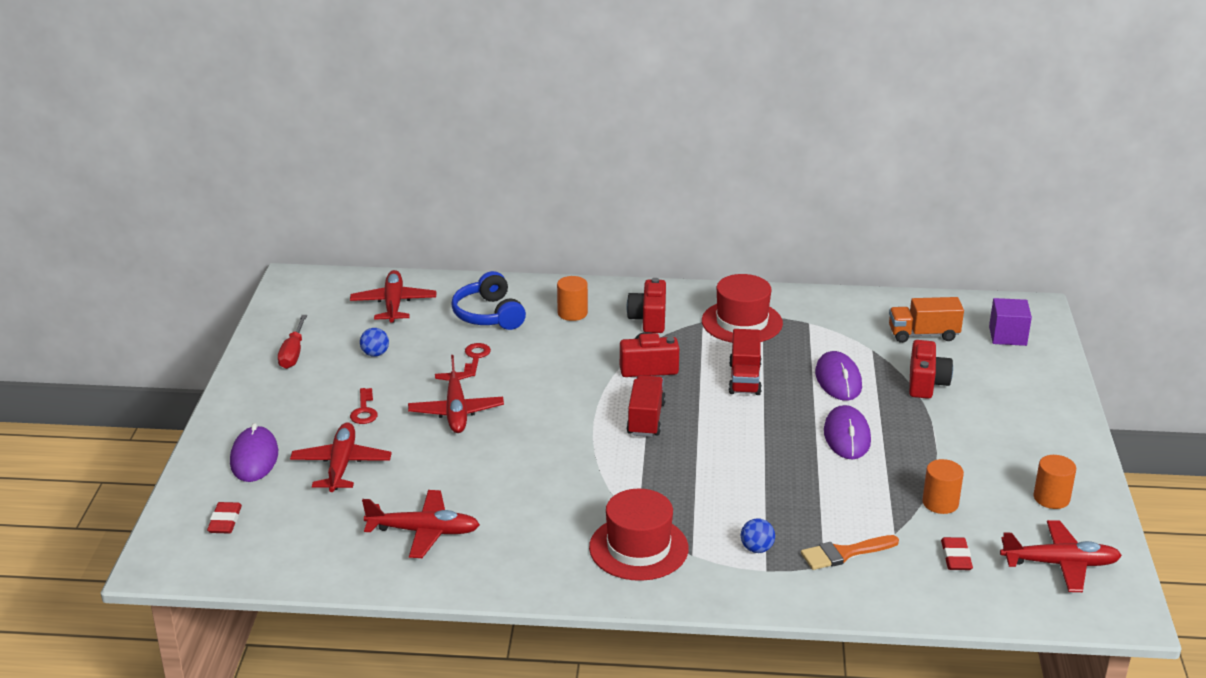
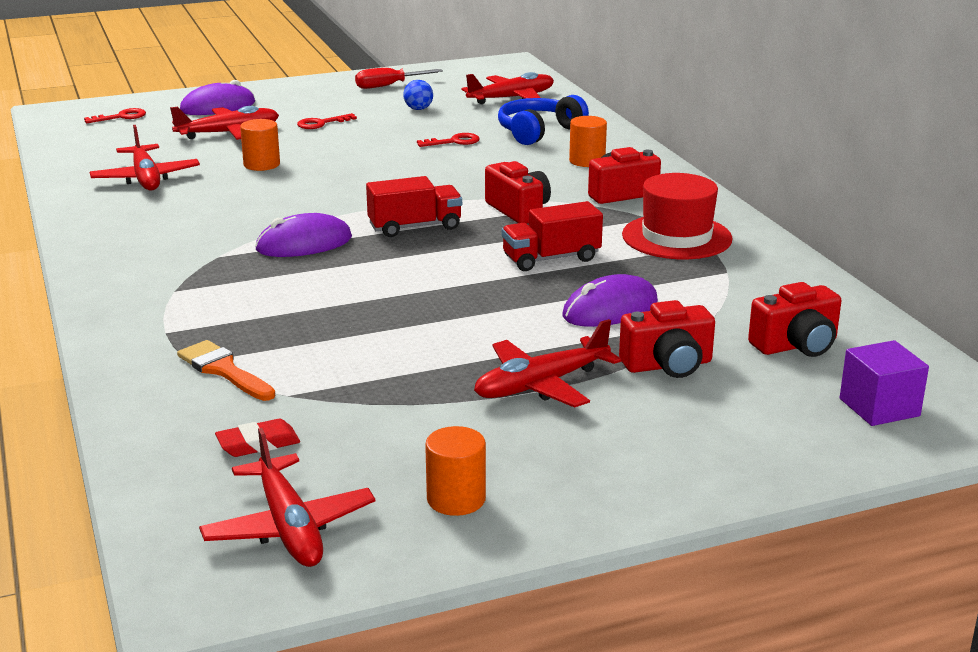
camera: 65 degrees right, 5 degrees down
(225, 521) = (121, 117): red eraser -> red key
(456, 411) = (352, 152): red plane -> red plane (541, 385)
(638, 548) = (171, 264): red hat -> none
(757, 549) = (204, 321): blue ball -> none
(847, 436) = (483, 334): purple mouse -> purple mouse (304, 244)
(923, 334) = (796, 345): orange truck -> red camera
(940, 503) = (378, 415): orange cylinder -> orange cylinder (261, 164)

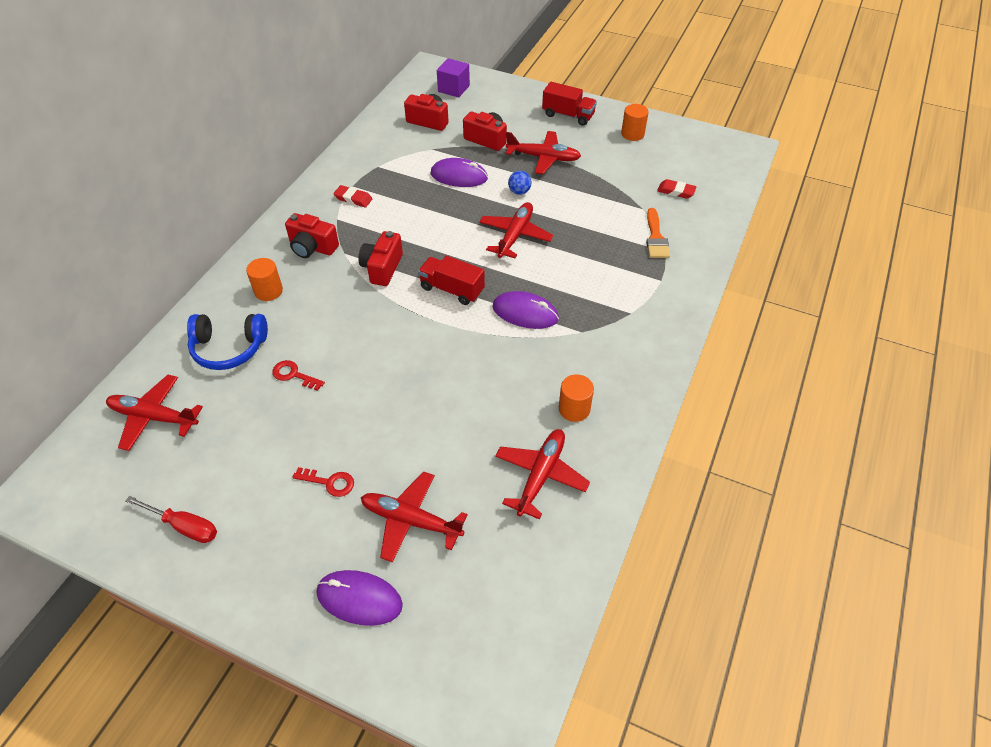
camera: 135 degrees left, 25 degrees up
(121, 117) = (458, 646): red key -> none
(261, 164) = (446, 437): orange cylinder -> orange cylinder (574, 409)
(289, 527) = (695, 154): red plane -> red plane (515, 235)
(418, 109) = (235, 452): blue ball -> blue ball (519, 192)
(551, 259) = (430, 220): red truck -> red truck (568, 115)
(676, 237) = (353, 198): red hat -> red eraser

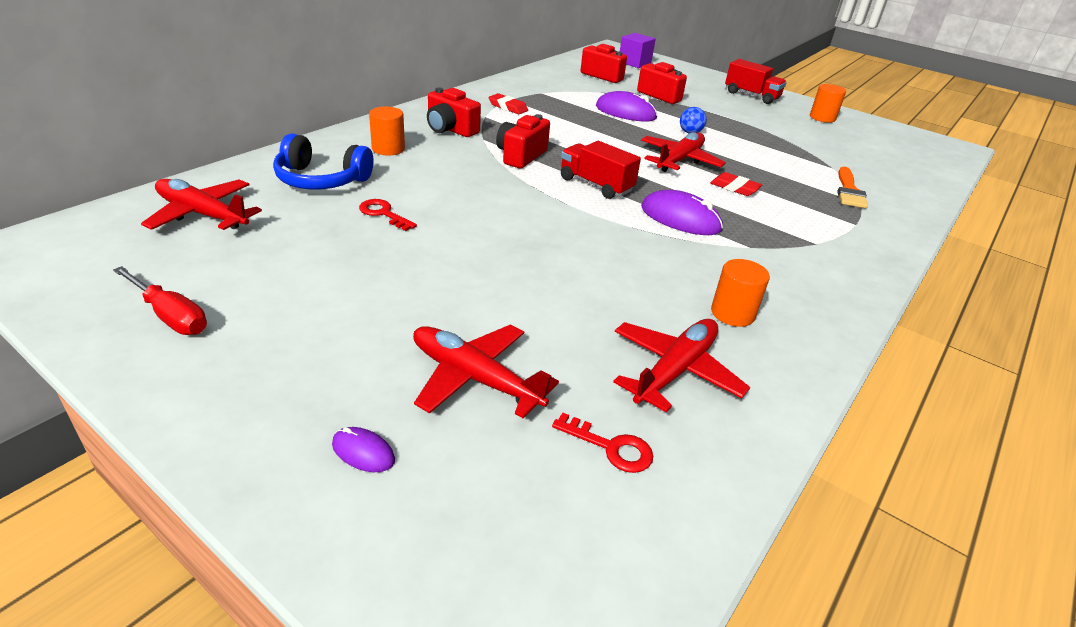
camera: 10 degrees right, 15 degrees down
(329, 482) = (380, 315): red key -> red key (611, 447)
(359, 599) = (363, 452): purple mouse -> purple mouse, size x0.51
(543, 158) = (721, 116): red plane -> none
(676, 191) = (873, 162): red eraser -> red eraser (734, 188)

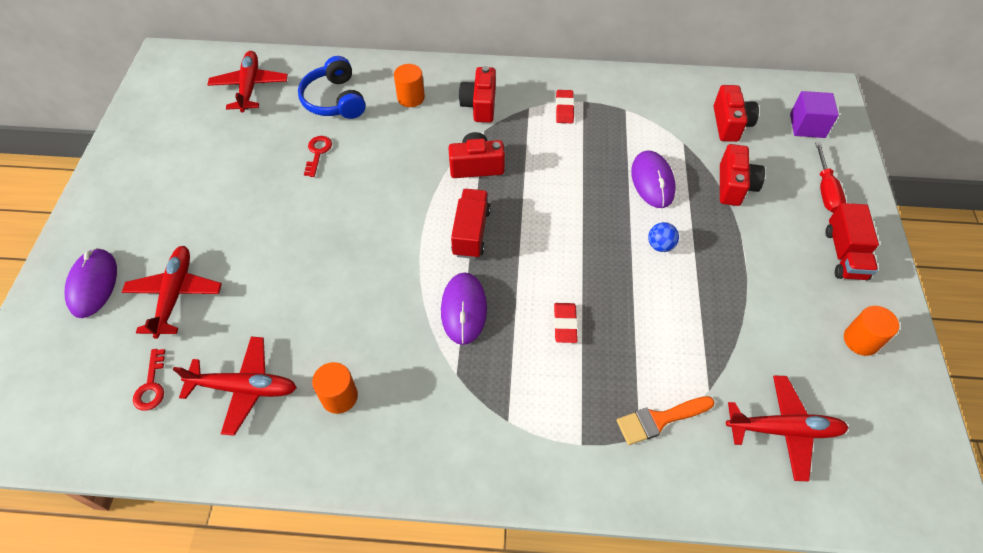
camera: 60 degrees right, 20 degrees up
(170, 316) = (150, 147): red screwdriver -> red screwdriver (825, 190)
(363, 452) = (93, 284): purple mouse -> purple mouse, size x1.96
(679, 160) = (582, 263): red plane -> red plane (783, 430)

